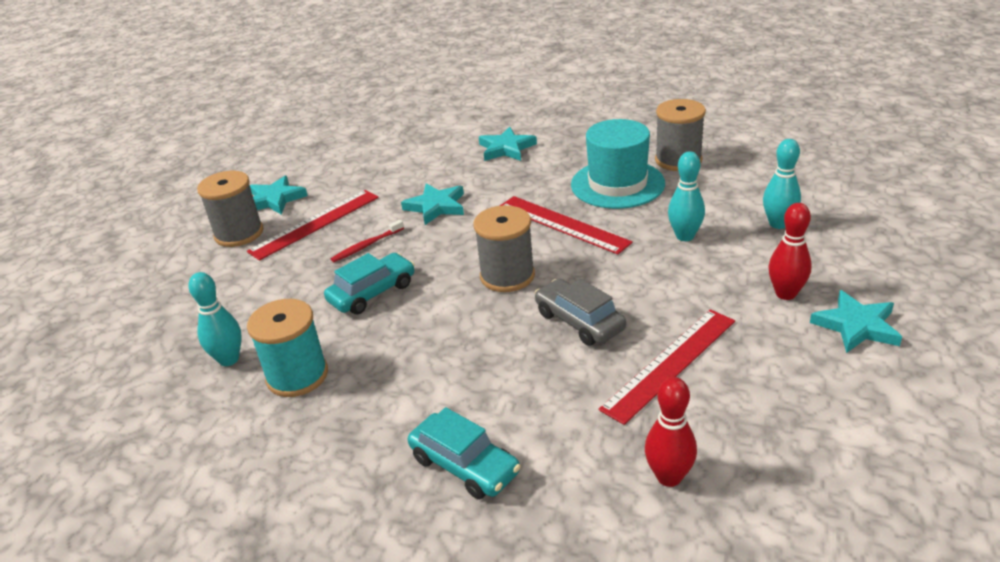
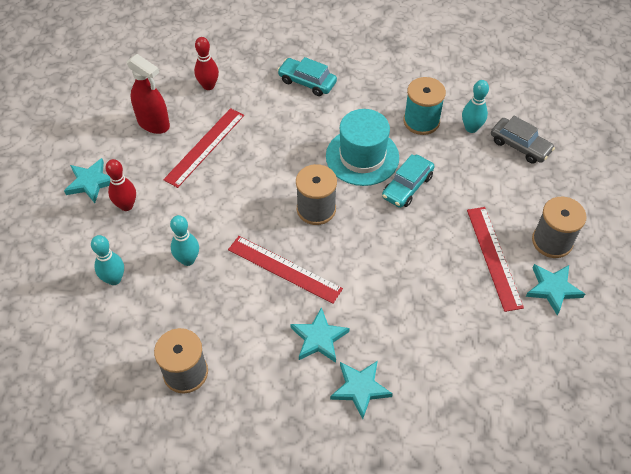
camera: 165 degrees right, 20 degrees up
(315, 224) = (493, 257): red ruler -> red ruler turned 45 degrees counterclockwise
(367, 245) = (435, 234): red toothbrush -> none
(436, 206) = (398, 286): turquoise star -> turquoise star (319, 338)
(579, 321) = (260, 173): grey car -> grey car (520, 146)
(617, 184) = (242, 328): turquoise hat -> turquoise hat (362, 157)
(771, 410) = (153, 123): none -> red spray bottle

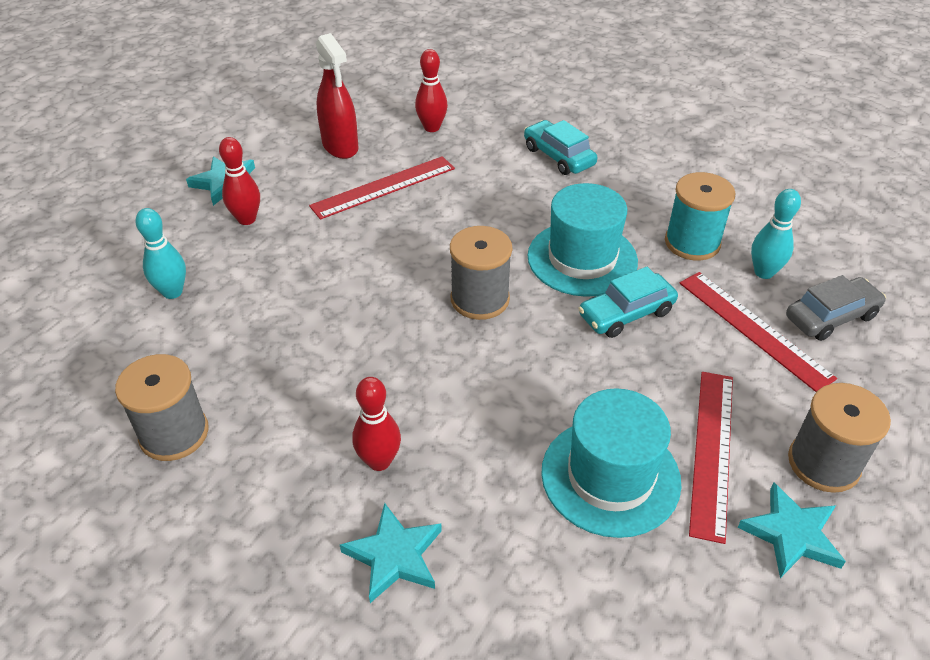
camera: 25 degrees right, 10 degrees down
(188, 260) = (274, 301): turquoise bowling pin -> none
(284, 269) = (389, 356): red ruler -> red ruler (753, 329)
(319, 338) = (379, 461): turquoise star -> red bowling pin
(449, 294) = (610, 476): none -> turquoise hat
(520, 146) = (831, 317): grey car -> grey car turned 90 degrees counterclockwise

